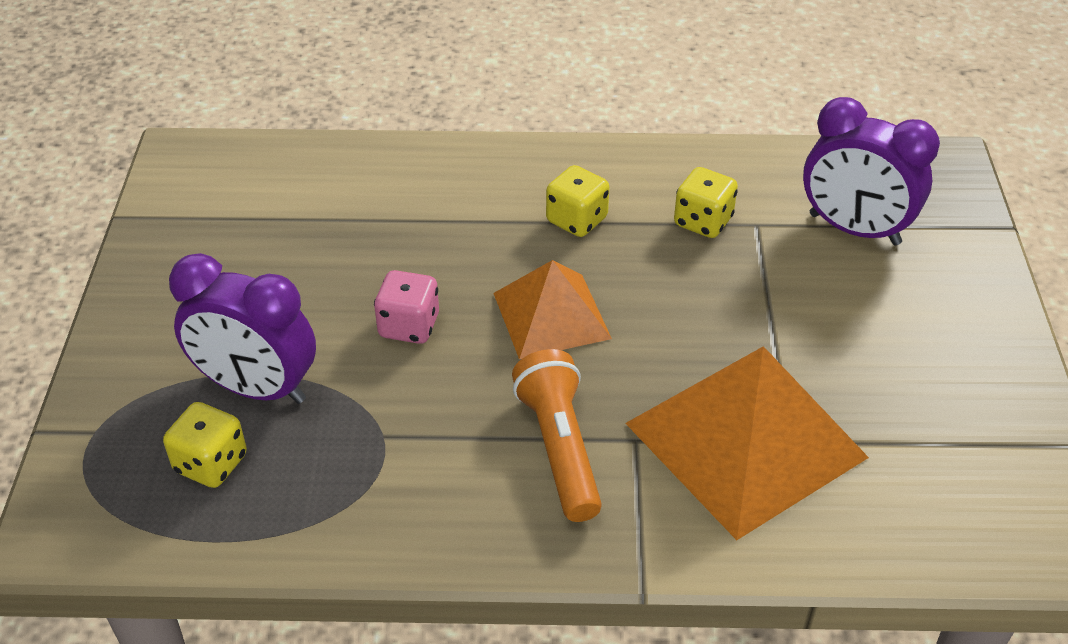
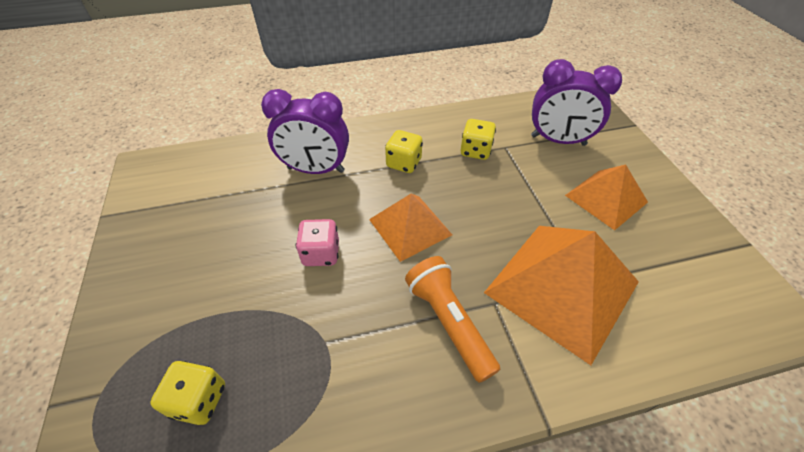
camera: 15 degrees left, 5 degrees up
(257, 388) = (224, 325): purple clock -> purple clock (316, 170)
(885, 334) = (606, 198): none -> orange pyramid

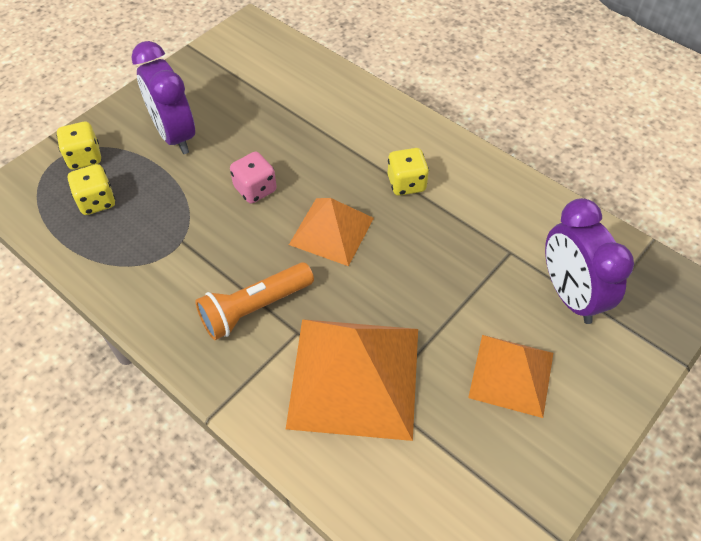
camera: 55 degrees right, 5 degrees up
(316, 170) = (340, 128): purple clock -> purple clock (175, 135)
(448, 322) = (254, 308): orange flashlight -> orange flashlight turned 150 degrees counterclockwise
(475, 151) = (478, 230): yellow dice -> yellow dice (84, 157)

